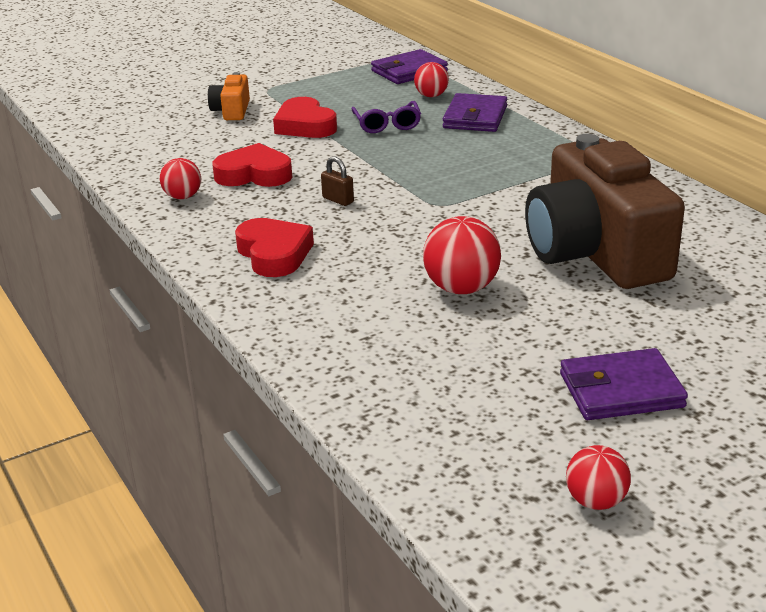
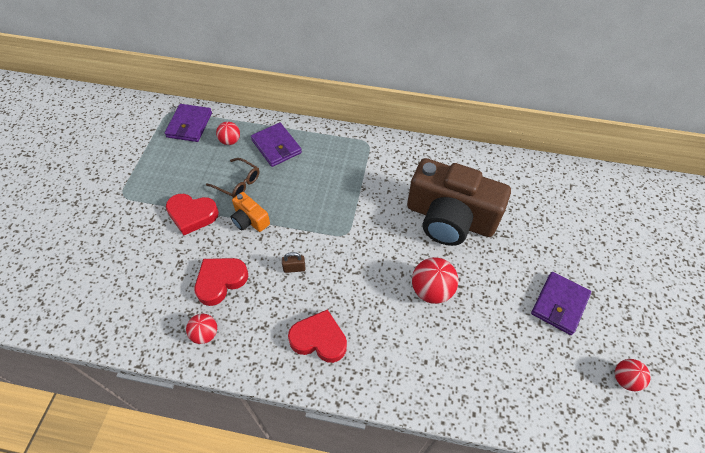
camera: 50 degrees left, 25 degrees up
(231, 111) = (127, 231): orange camera -> orange camera (250, 220)
(387, 124) = (238, 183): purple glasses -> brown glasses

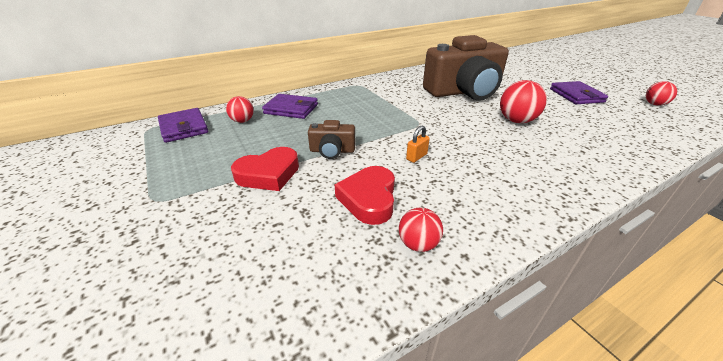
camera: 40 degrees left, 20 degrees down
(238, 183) = (287, 137): brown glasses -> none
(250, 220) = (332, 151): orange camera -> brown camera
(294, 268) = (416, 157): brown padlock -> orange padlock
(319, 339) = (509, 182): red heart -> none

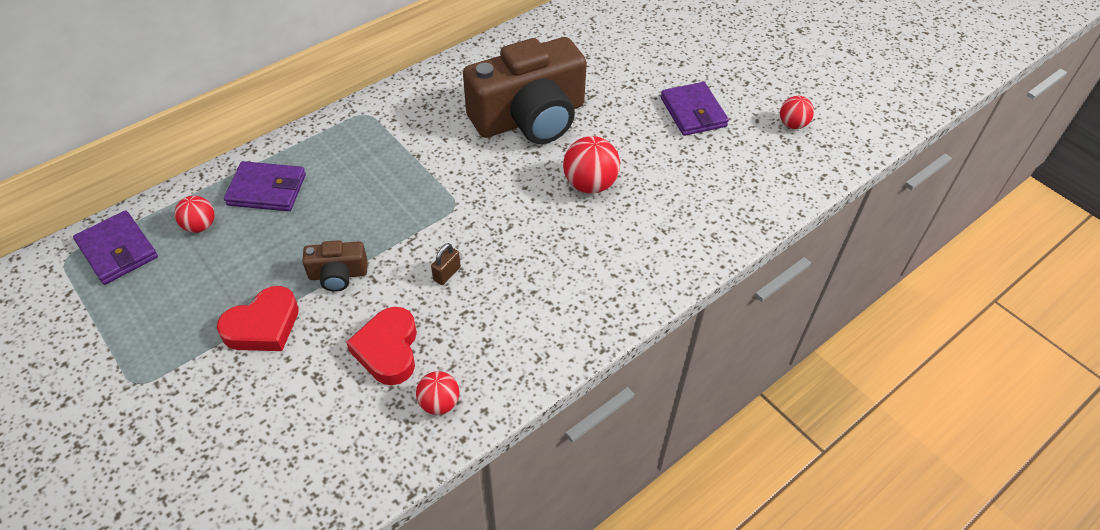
camera: 10 degrees left, 15 degrees up
(416, 157) = (447, 273): orange padlock -> brown padlock

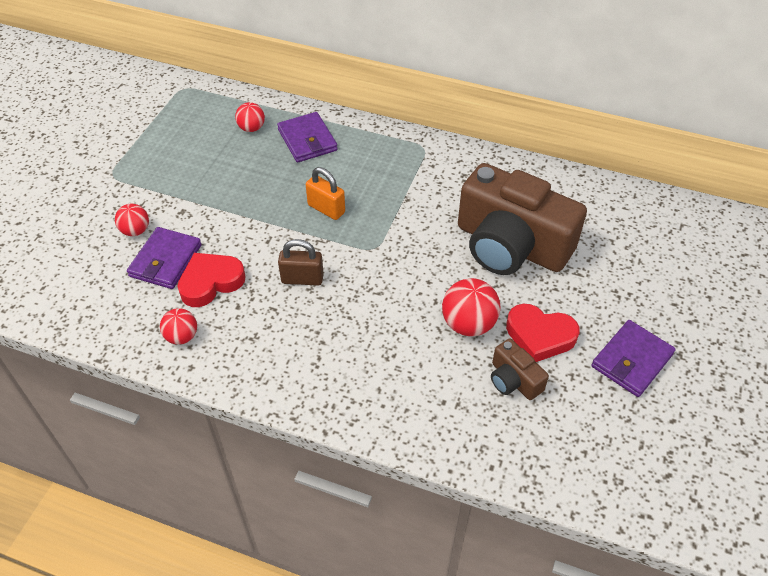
camera: 60 degrees right, 0 degrees up
(117, 250) = (205, 105): purple wallet -> purple wallet (165, 261)
(263, 326) = (190, 206): red heart -> red heart (539, 336)
(338, 275) = (259, 219): brown camera -> brown camera (513, 380)
(375, 217) = (326, 209): none -> orange padlock
(447, 273) = (302, 279): brown padlock -> brown padlock, size x1.51
(792, 124) = (697, 456): red ball -> red ball (135, 230)

